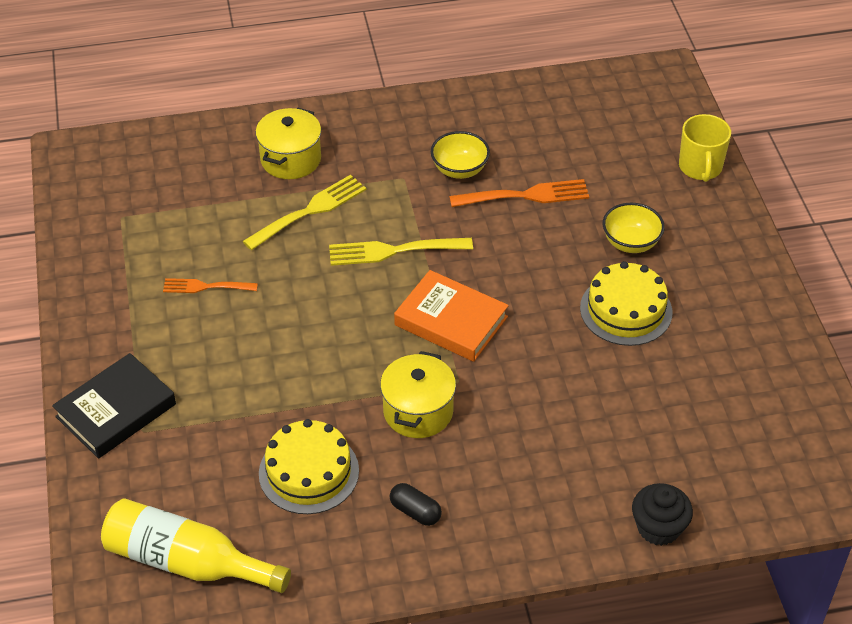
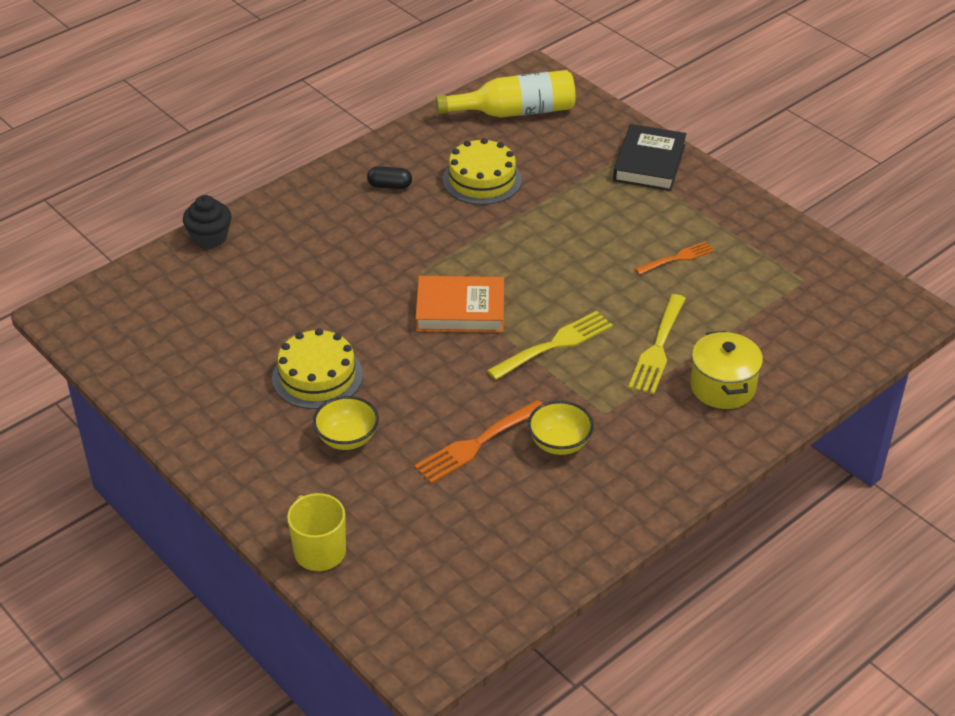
camera: 150 degrees right, 5 degrees down
(418, 411) = (435, 241): yellow pot -> none

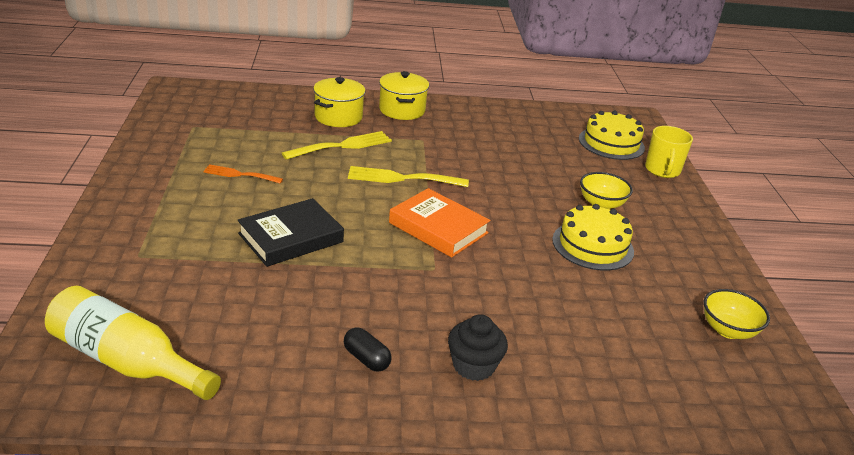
camera: 145 degrees left, 10 degrees down
(210, 238) = (608, 415): black cupcake -> black cupcake (473, 366)
(476, 444) = (518, 164): orange fork -> none
(482, 179) = (275, 310): yellow cake -> yellow cake (611, 143)
(559, 443) = (468, 142): yellow bowl -> yellow bowl (728, 330)
(649, 163) = (123, 238): black book -> black book (291, 238)
(686, 448) = (402, 110): none -> yellow pot

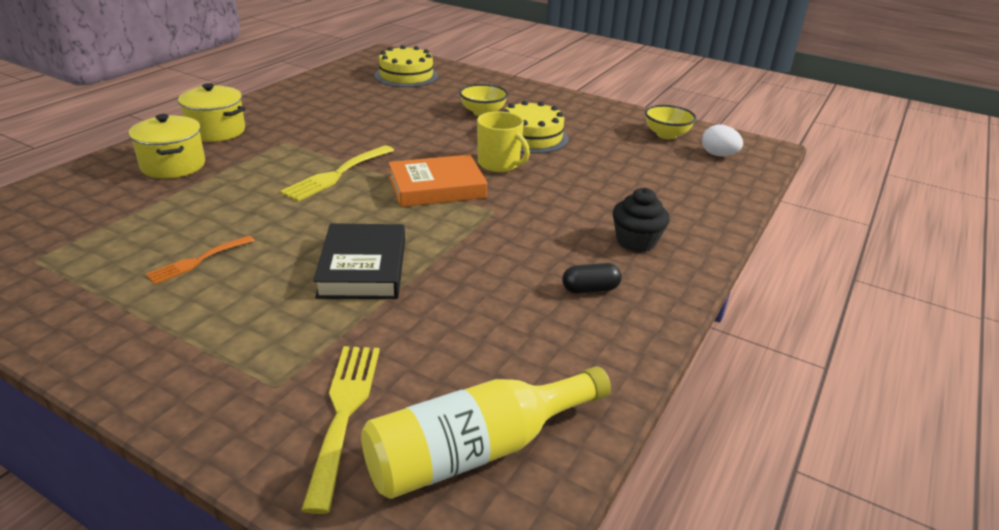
camera: 55 degrees left, 0 degrees up
(342, 146) = (233, 183): yellow fork -> yellow fork (344, 413)
(662, 170) = (466, 76): yellow mug -> yellow mug (499, 164)
(736, 382) = (718, 155): none -> white egg

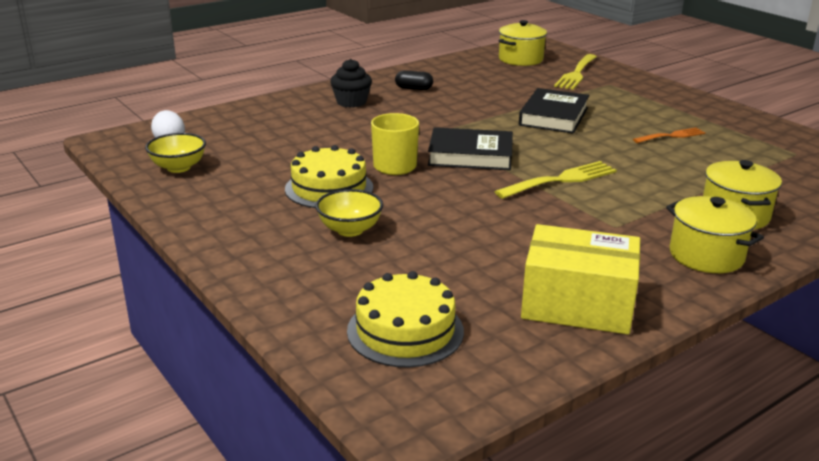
camera: 155 degrees left, 5 degrees down
(313, 96) = (577, 304): none -> yellow box
(437, 187) = (470, 155): orange book -> black book
(477, 450) = (520, 59): yellow bottle -> yellow pot

